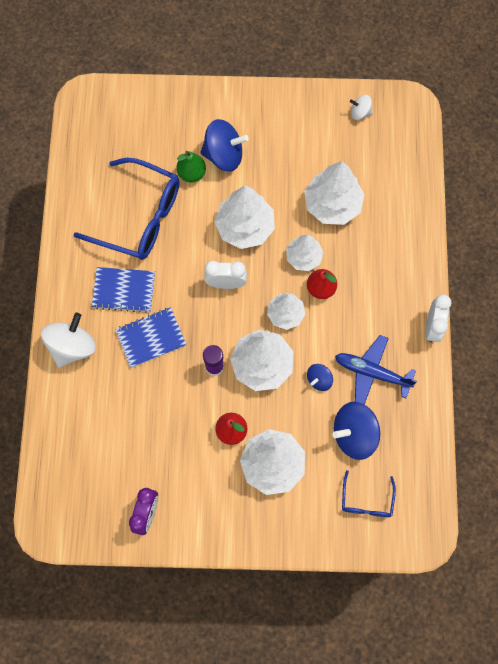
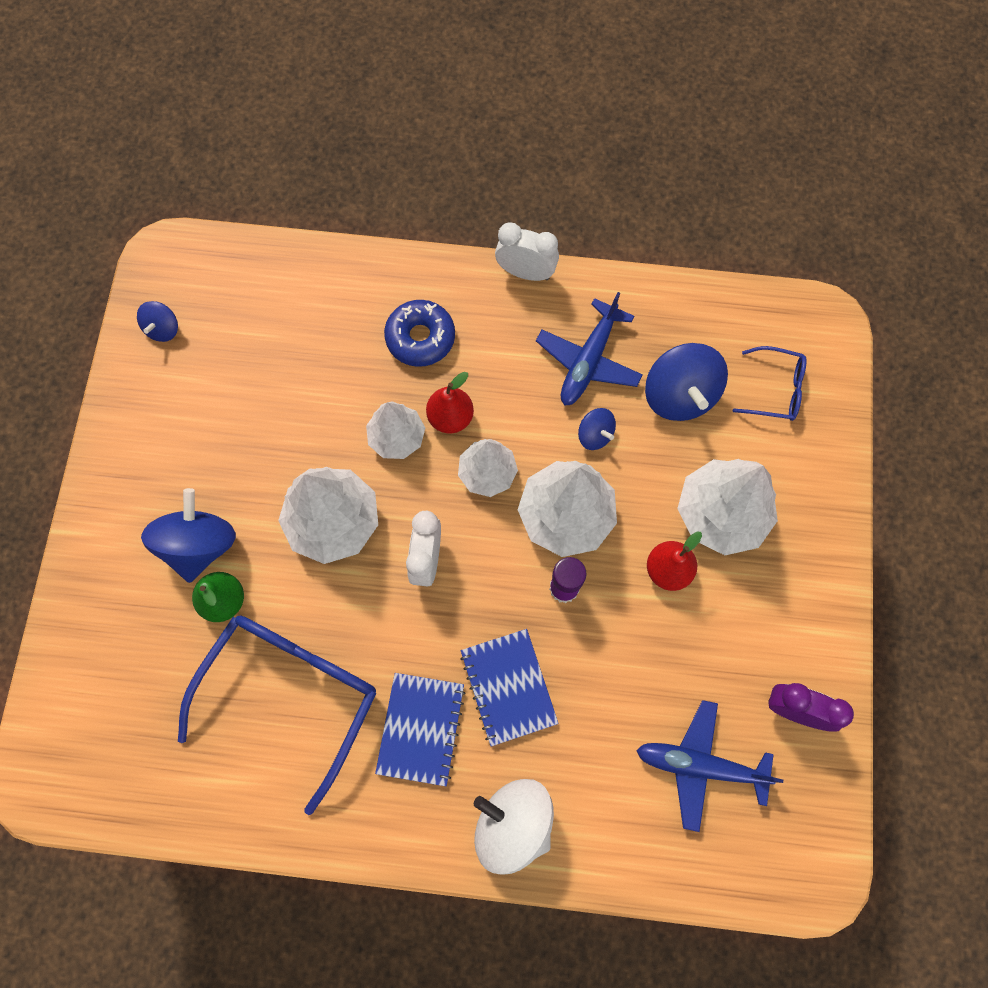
camera: 85 degrees left, 0 degrees up
(110, 455) = (700, 765): none -> blue plane
(332, 204) = (314, 386): white tree -> none
(360, 113) = (163, 329): white spinning top -> blue spinning top
(374, 264) = (420, 338): none -> blue donut

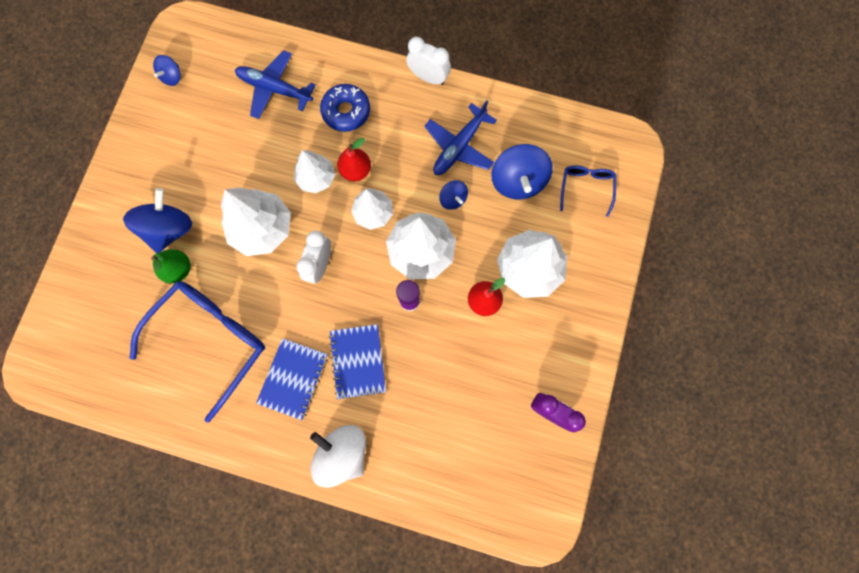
camera: 10 degrees right, 5 degrees up
(700, 765) = (477, 437): blue plane -> blue plane (275, 89)
(775, 389) = (586, 188): blue glasses -> blue glasses turned 105 degrees counterclockwise

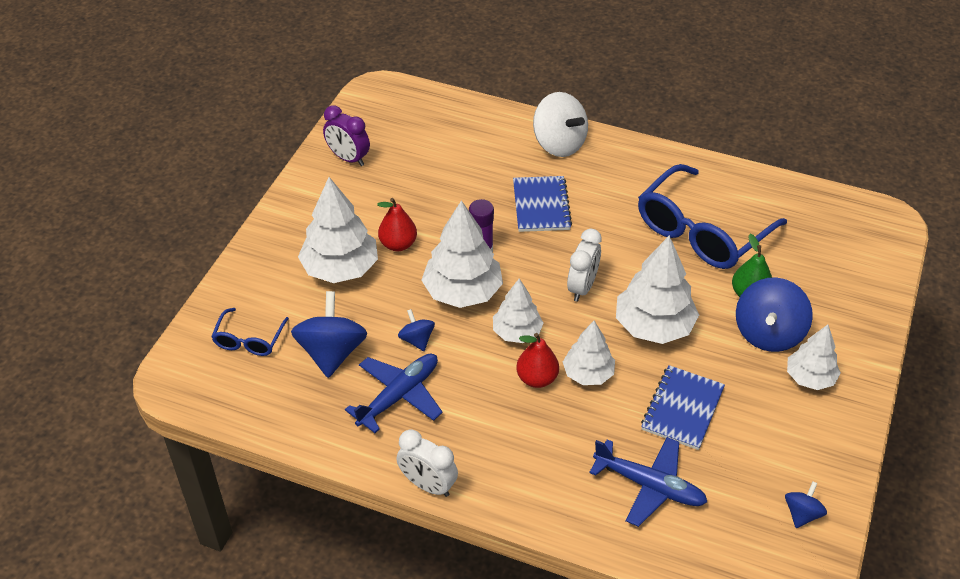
camera: 175 degrees left, 30 degrees down
(144, 188) = (810, 377): none -> white tree
(293, 378) = (610, 197): blue notebook -> blue notebook (682, 409)
(346, 111) = (547, 449): blue donut -> none

